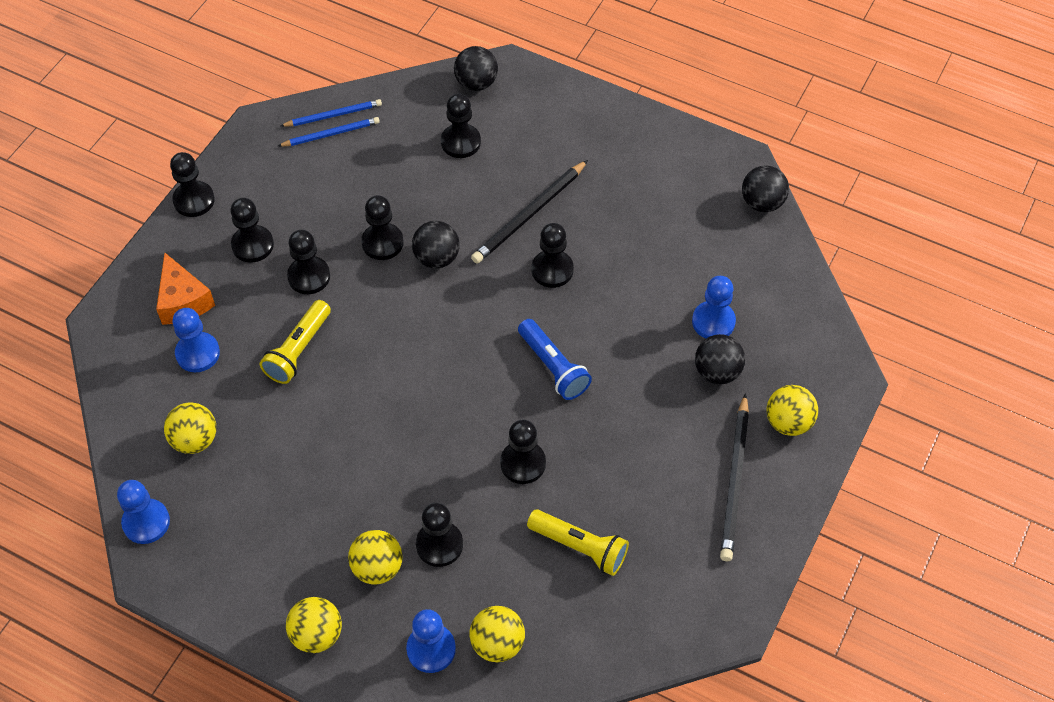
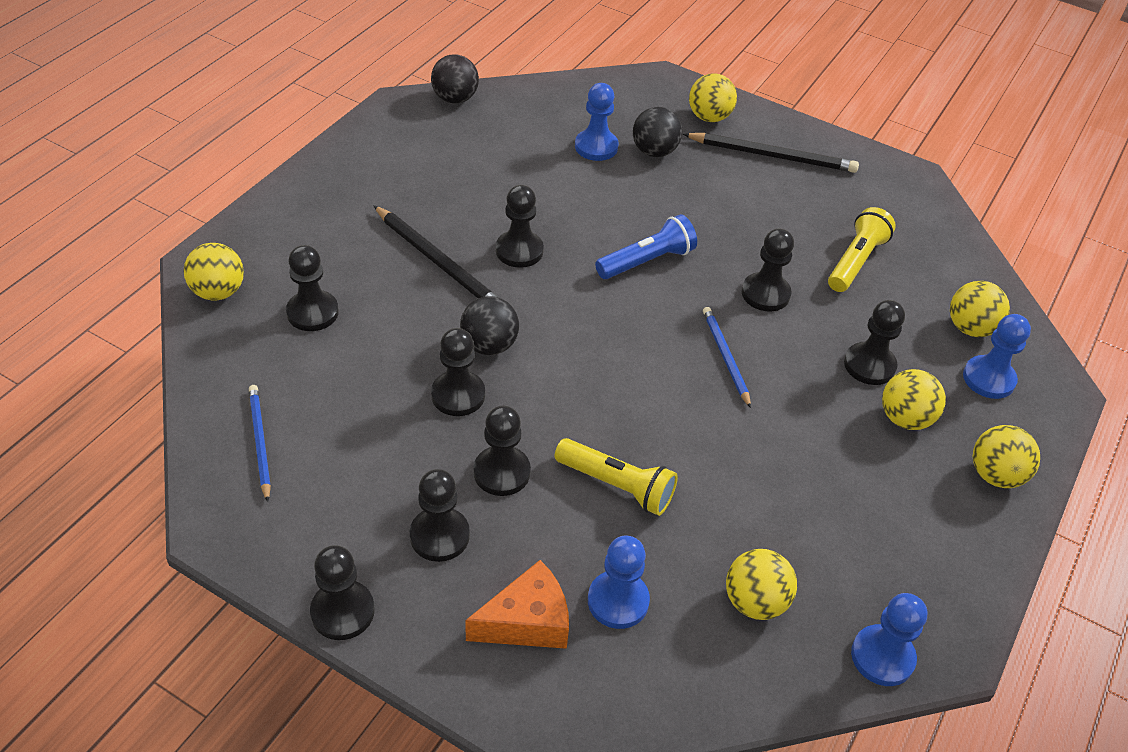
camera: 90 degrees left, 10 degrees down
(333, 115) = (226, 438): blue pencil -> blue pencil (725, 357)
(476, 83) = (218, 292): black ball -> yellow ball

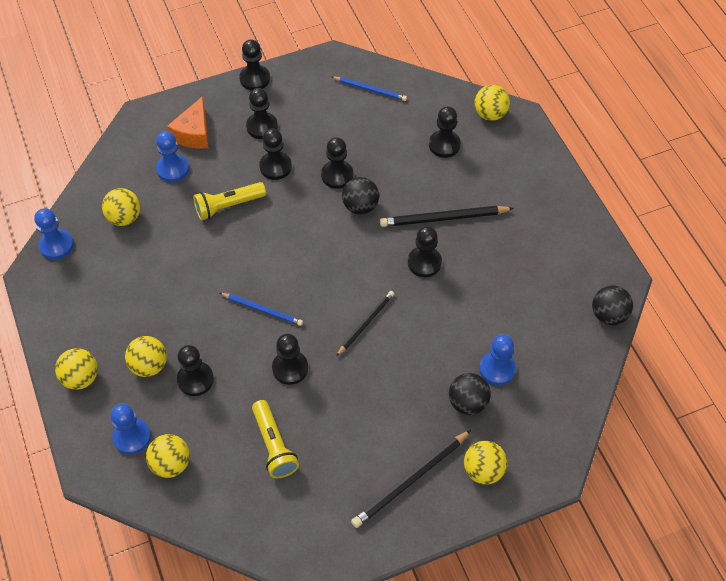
camera: 130 degrees right, 10 degrees up
(647, 261) = (366, 323): blue flashlight -> black pencil

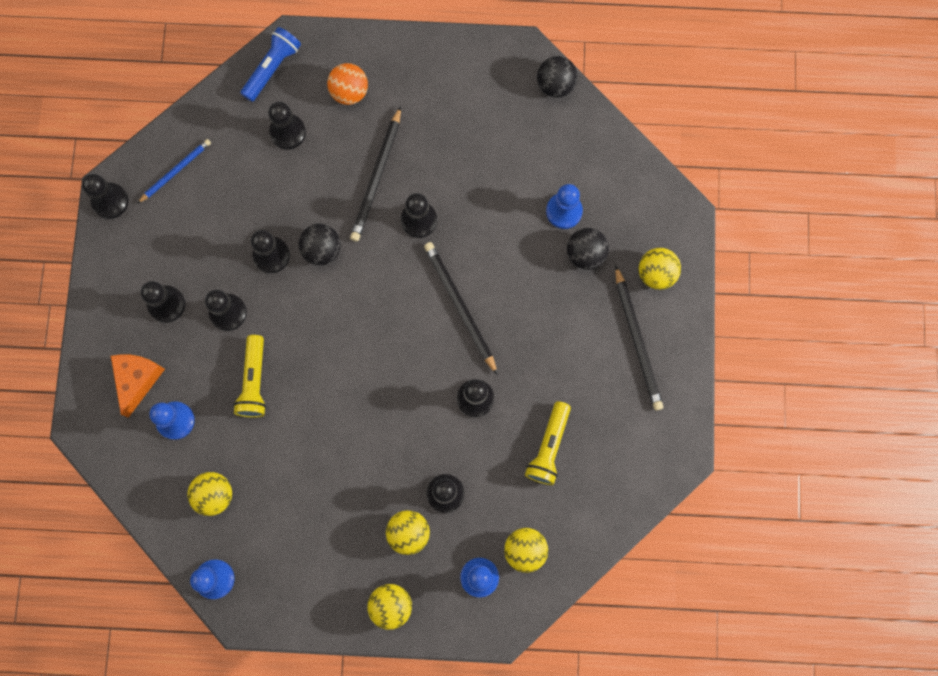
camera: 65 degrees left, 20 degrees up
(193, 133) = (137, 380): orange cheese -> orange cheese turned 120 degrees counterclockwise
(254, 79) = (95, 284): black pawn -> black pawn (110, 201)
(262, 310) = (398, 398): blue pencil -> none
(274, 445) = (549, 447): yellow flashlight -> yellow flashlight turned 105 degrees clockwise
(366, 323) = (460, 306): black pencil -> black pencil, size x1.55
(490, 114) = (272, 68): yellow ball -> blue flashlight
(503, 171) = (349, 92): none -> orange ball

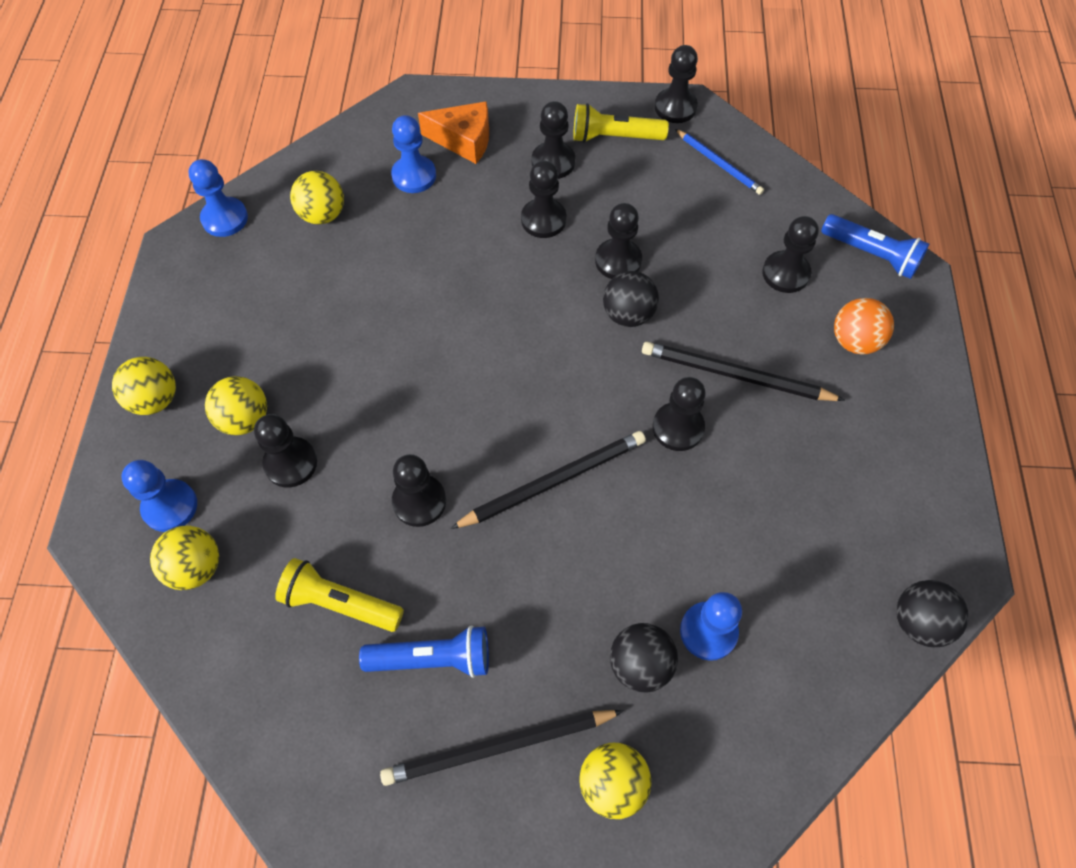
camera: 90 degrees right, 15 degrees down
(254, 381) = (456, 248): yellow flashlight -> yellow flashlight (614, 137)
(584, 383) = (432, 658): none -> blue flashlight

